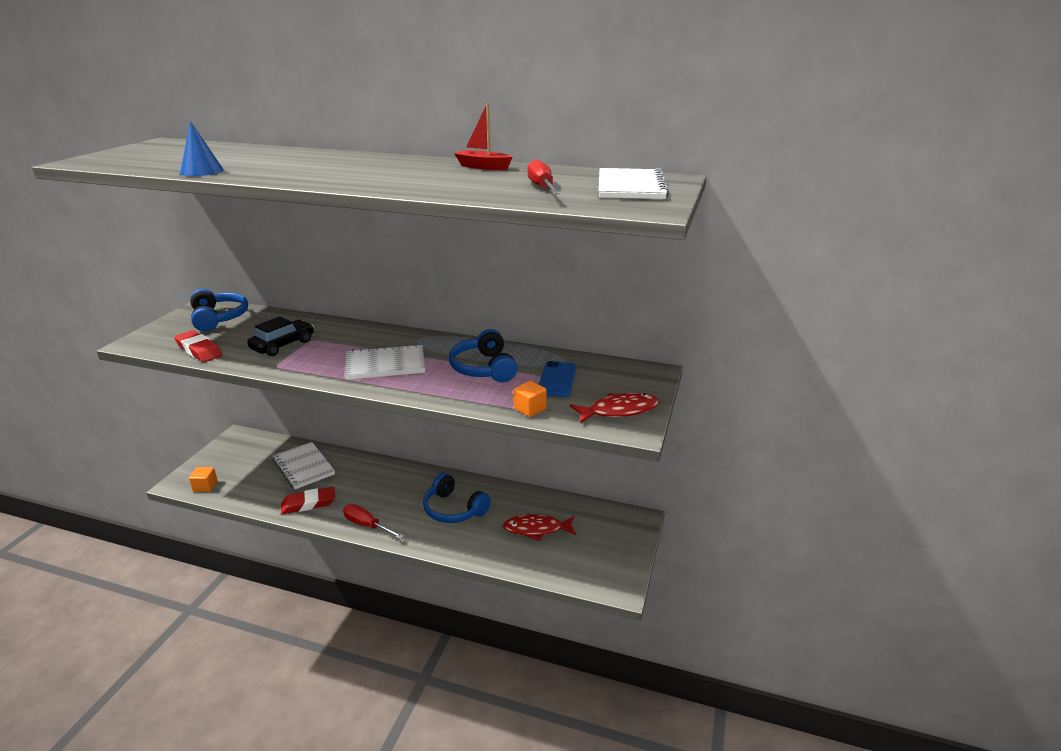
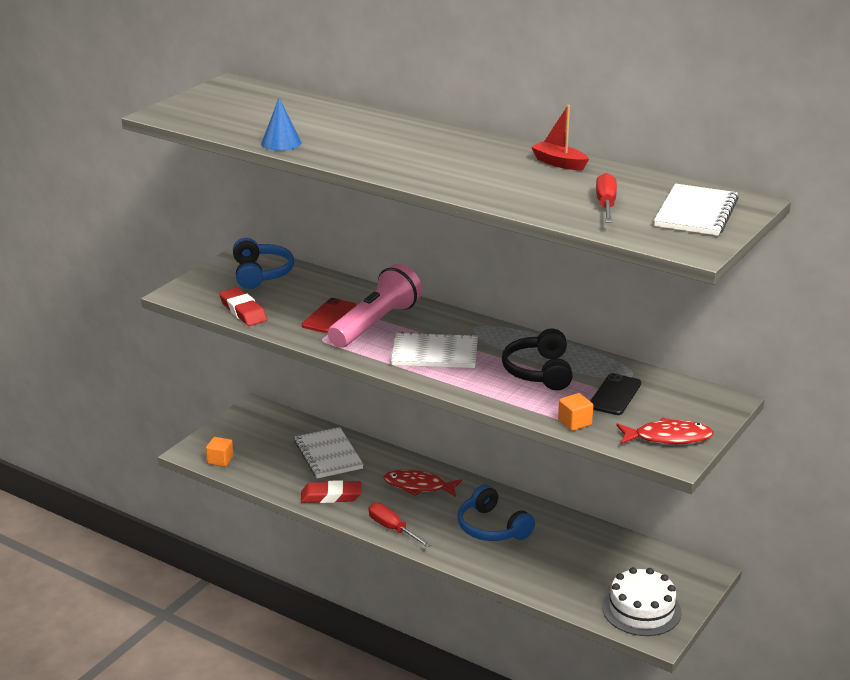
camera: 15 degrees right, 0 degrees up
(283, 345) = (329, 316): black car -> red phone
(327, 346) = (376, 324): none -> pink flashlight
(483, 368) = (539, 371): blue headphones -> black headphones
(536, 529) = (582, 564): red fish -> red fish (418, 486)
(557, 379) = (614, 395): blue phone -> black phone
(598, 564) = (641, 610): none -> white cake

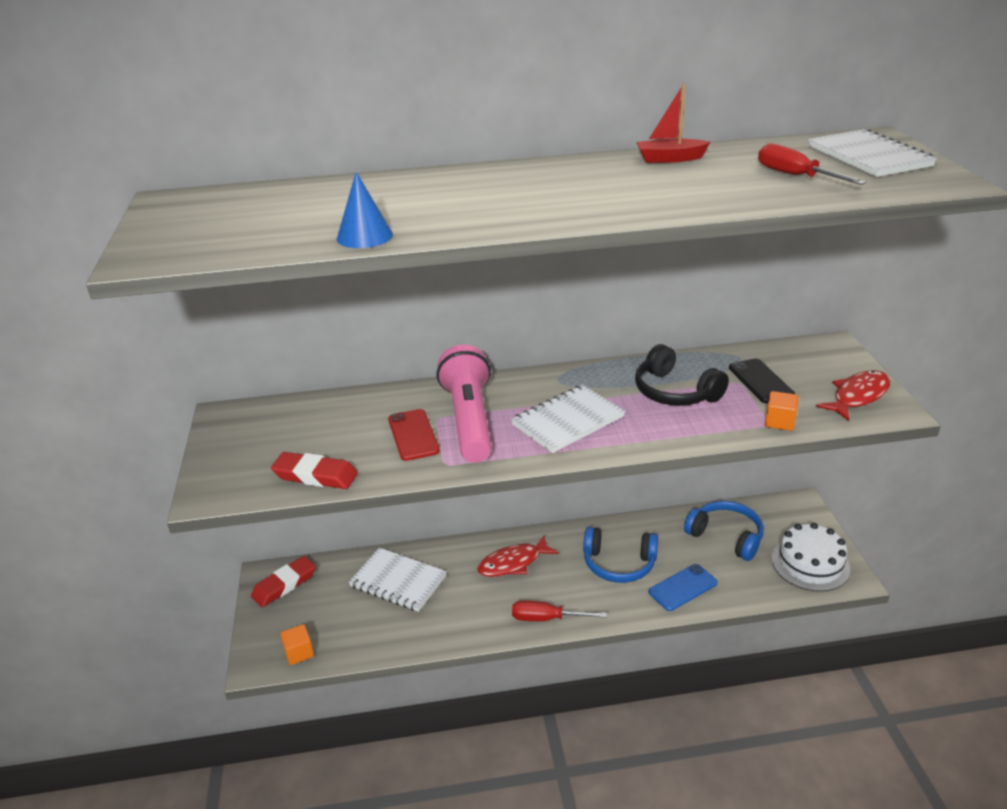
camera: 40 degrees left, 5 degrees up
(261, 274) = (273, 425): blue headphones -> blue headphones (726, 536)
(331, 496) = (453, 621): red eraser -> red eraser (284, 585)
(515, 566) = (682, 587): none -> blue phone

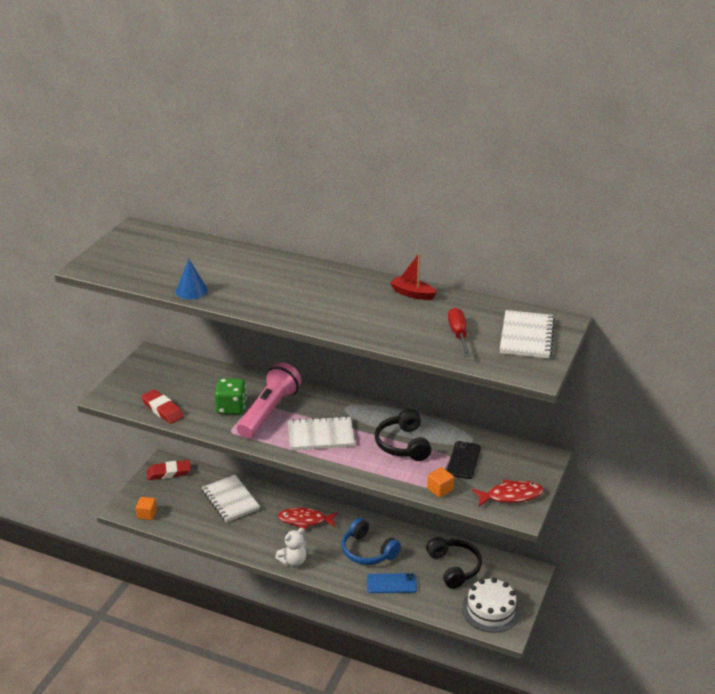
camera: 30 degrees right, 0 degrees up
(413, 435) = (231, 408): red phone -> green dice
(546, 618) = (293, 561): red screwdriver -> white teddy bear
(726, 536) = (454, 567): blue headphones -> black headphones

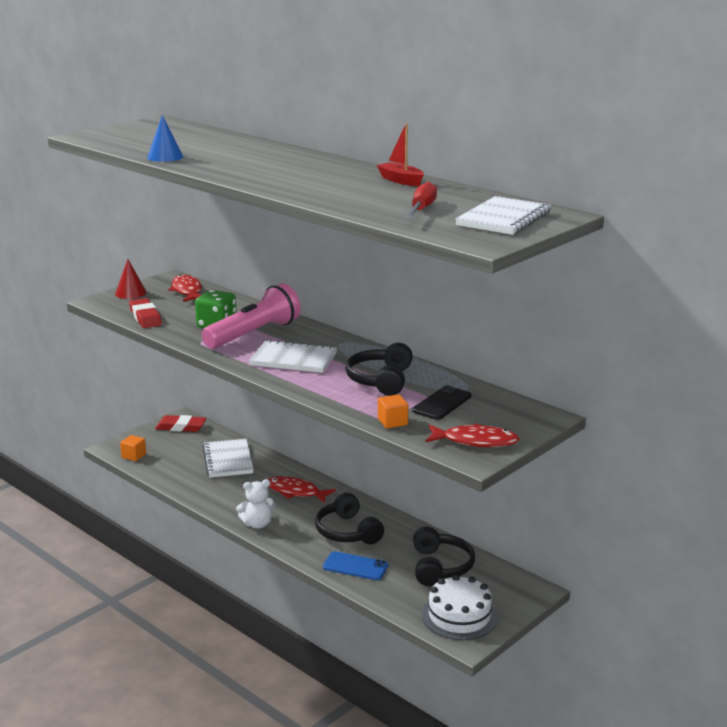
camera: 20 degrees right, 10 degrees down
(127, 381) = (130, 293): none -> red cone
(176, 368) = (187, 291): none -> red fish
(367, 551) = (347, 532): blue headphones -> black headphones

